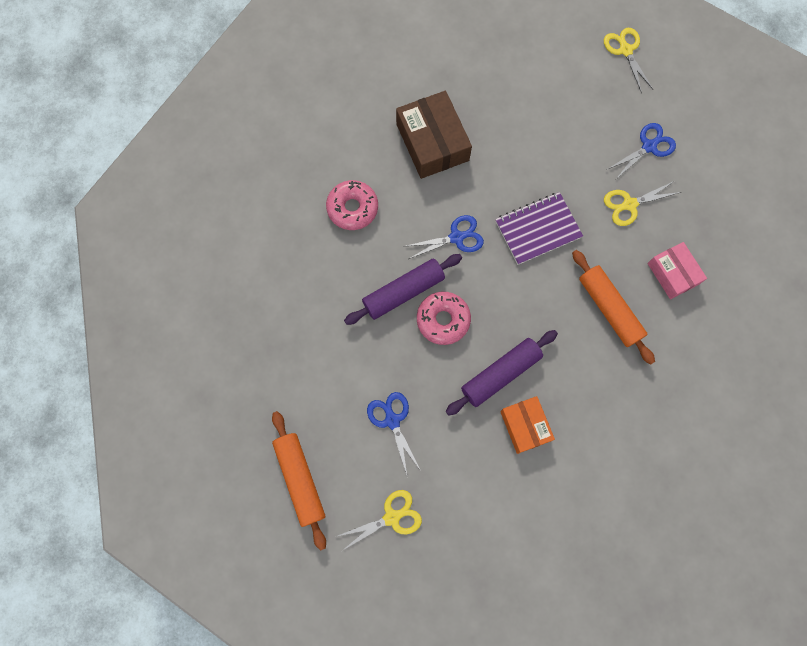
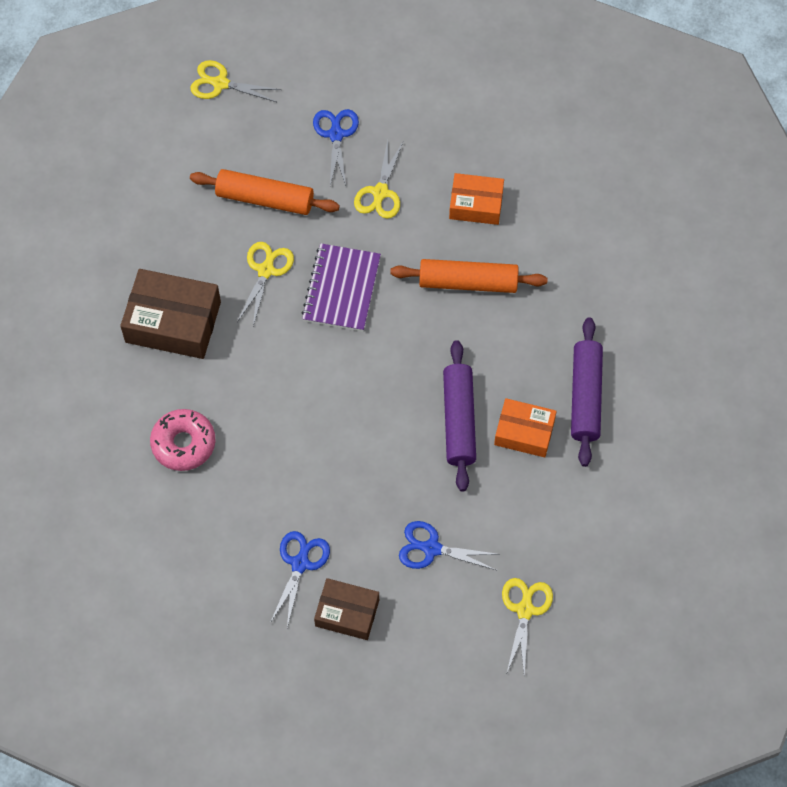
camera: 55 degrees left, 10 degrees down
(300, 479) = (427, 672): orange rolling pin -> orange rolling pin (265, 198)
(307, 395) = (347, 613): none -> brown box
(403, 292) = (310, 453): purple rolling pin -> purple rolling pin (585, 396)
(443, 320) = (366, 436): pink donut -> none
(456, 237) = (292, 367): blue scissors -> blue scissors (300, 563)
(513, 172) = (266, 270): none -> yellow scissors
(673, 273) = (476, 204): pink box -> orange box

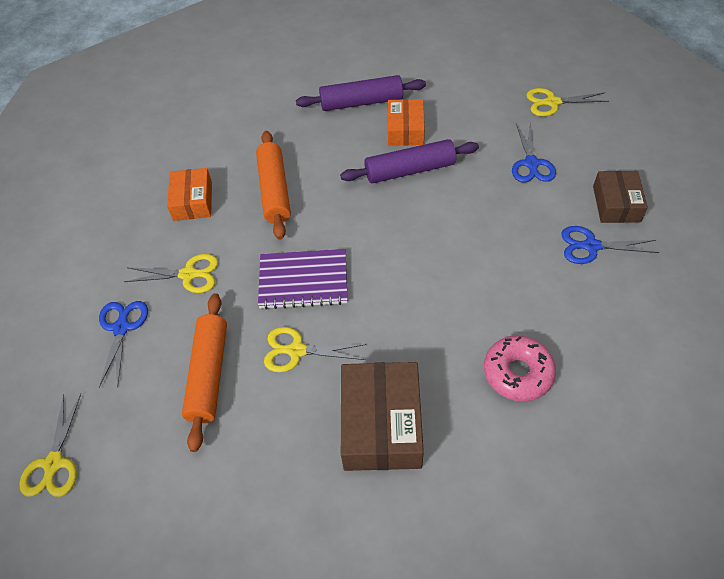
camera: 100 degrees left, 10 degrees down
(336, 134) = (121, 328): blue scissors -> blue scissors turned 105 degrees clockwise

